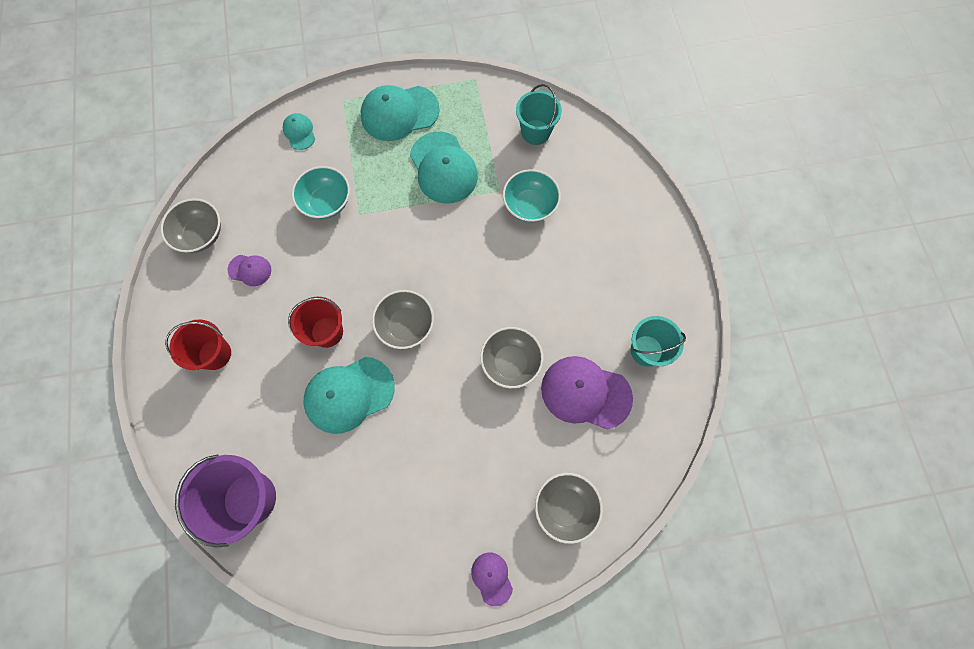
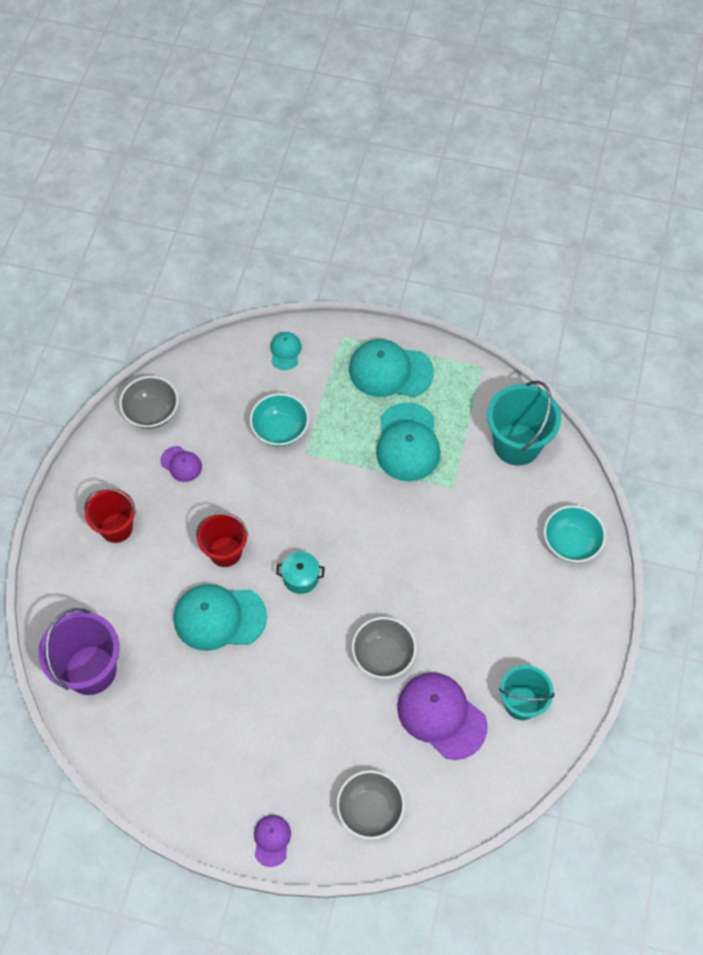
camera: 25 degrees right, 10 degrees down
(406, 325) = (301, 577): grey bowl -> turquoise pot
(530, 206) = (475, 514): turquoise bowl -> turquoise bowl (571, 543)
(535, 132) = (517, 444): turquoise bucket -> turquoise bucket, size x1.50

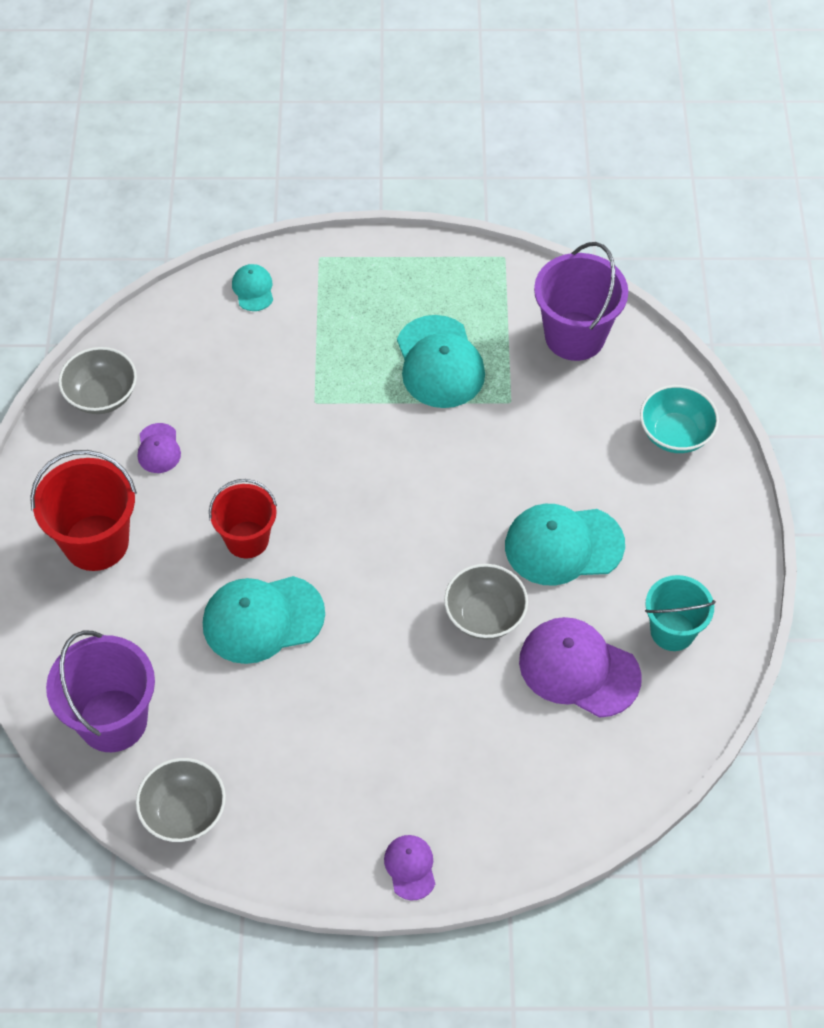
camera: 15 degrees left, 5 degrees down
(116, 528) = (96, 542): red bucket -> red bucket, size x1.50
(181, 464) = (158, 448): purple cap -> purple cap turned 60 degrees clockwise
(280, 430) = (274, 381): turquoise bowl -> none
(301, 577) = (353, 548): turquoise pot -> none
(370, 810) = (523, 800): grey bowl -> grey bowl (184, 812)
(390, 371) = (392, 285): turquoise cap -> turquoise cap (563, 545)
(517, 444) = (575, 336): turquoise bucket -> purple bucket

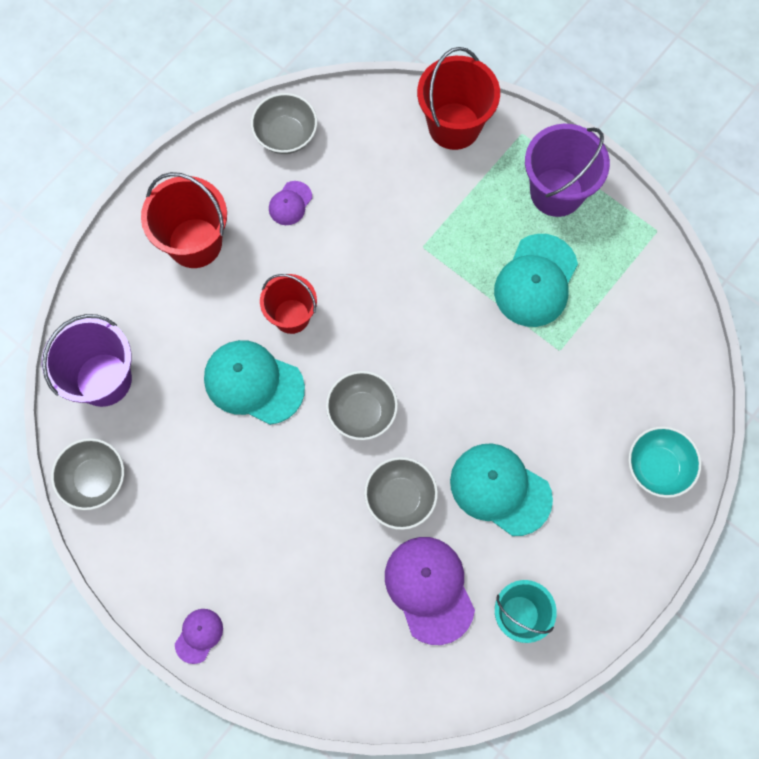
camera: 40 degrees right, 15 degrees up
(253, 289) = (454, 126): turquoise cap -> red bucket
(385, 571) = (362, 412): none -> grey bowl
(575, 336) = (653, 333): purple bucket -> purple bucket (556, 192)

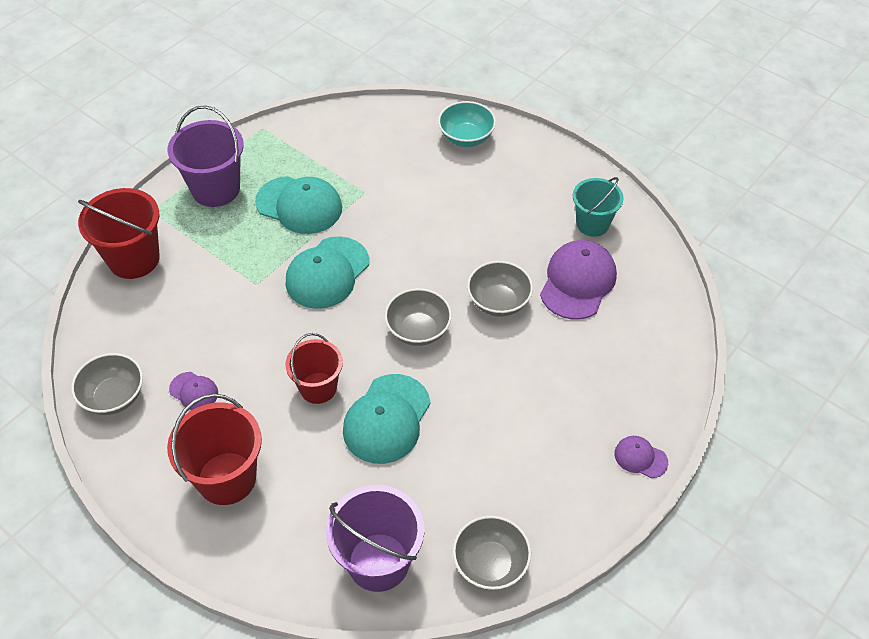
camera: 90 degrees left, 20 degrees down
(429, 589) = (578, 282): purple cap -> purple cap turned 135 degrees clockwise
(500, 489) = (488, 233): turquoise cap -> turquoise cap (327, 273)

